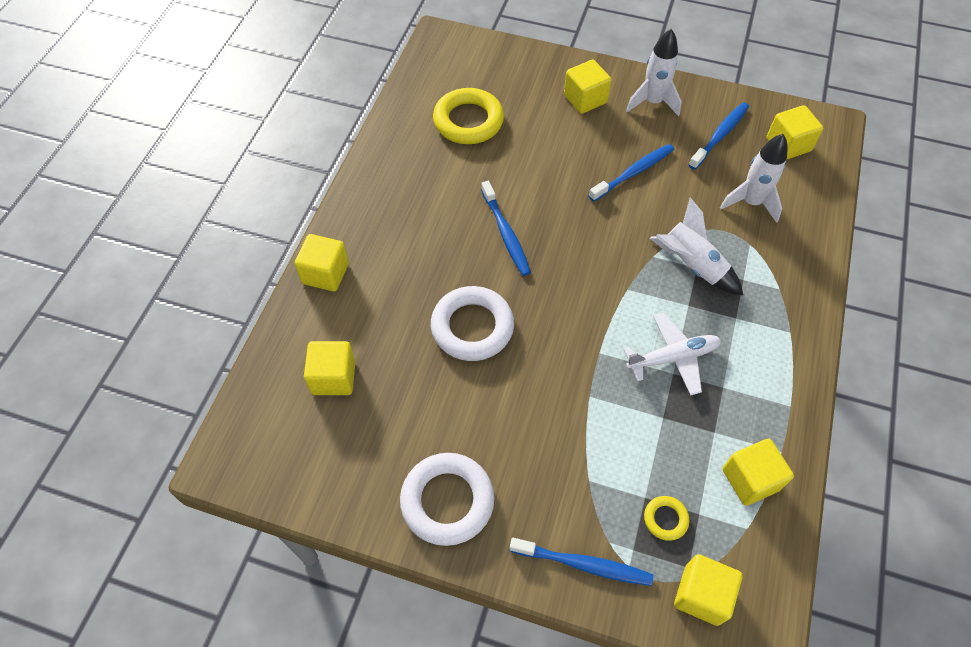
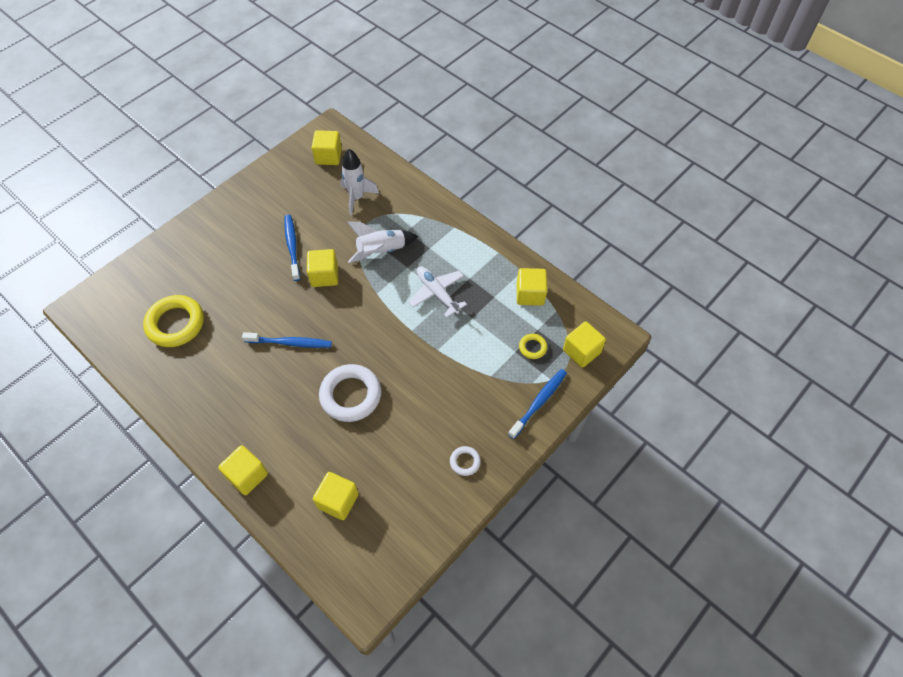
camera: 65 degrees left, 0 degrees up
(447, 501) = (465, 462): white ring -> white ring, size x0.47
(585, 99) = (211, 243): yellow cube -> yellow cube (324, 276)
(652, 102) = (243, 207): white rocket -> none
(673, 357) = (437, 293): white plane -> white plane turned 45 degrees counterclockwise
(720, 135) = (296, 186): blue toothbrush -> none

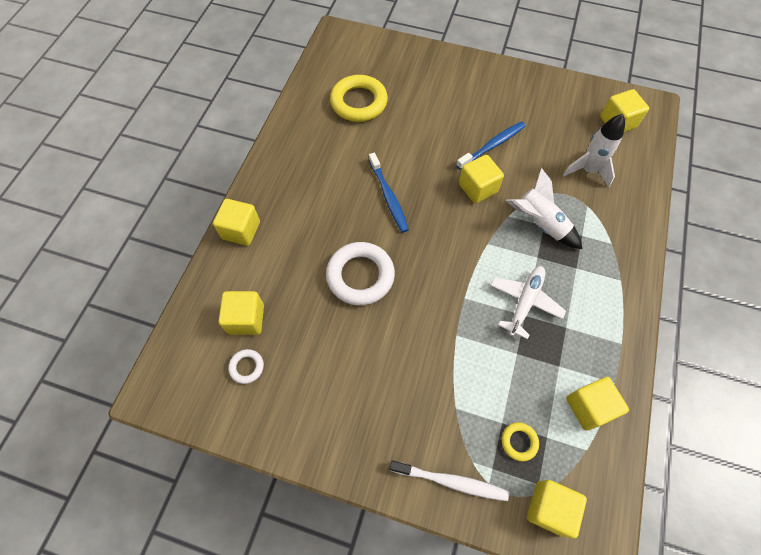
camera: 65 degrees right, 5 degrees up
(465, 462) = (338, 426): white ring -> white ring (247, 367)
(539, 402) = (451, 481): blue toothbrush -> white toothbrush

